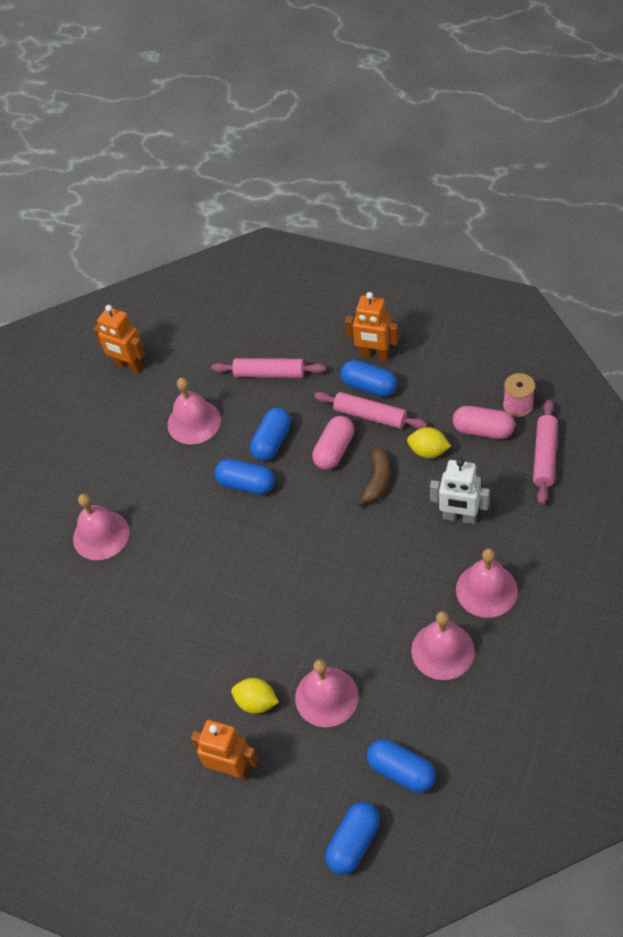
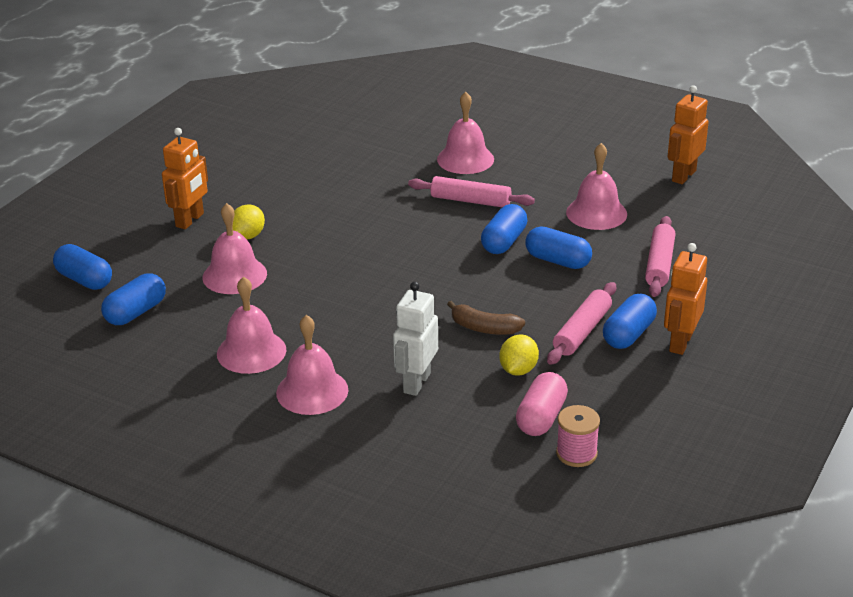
camera: 90 degrees right, 20 degrees down
(334, 450) = (536, 301): pink capsule -> none
(545, 456) = (487, 465): pink rolling pin -> pink rolling pin (470, 201)

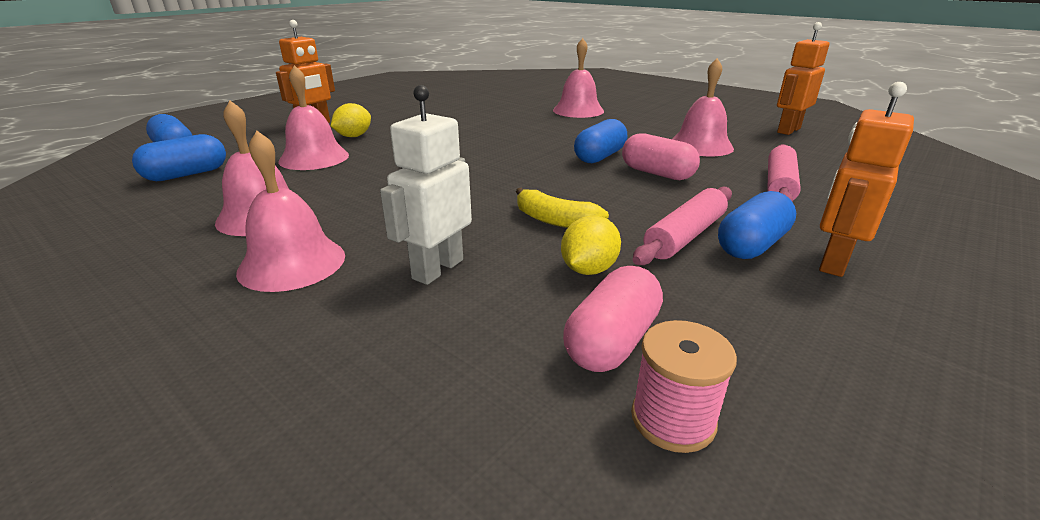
camera: 10 degrees right, 5 degrees down
(470, 201) = (574, 131): pink rolling pin -> none
(484, 328) = (555, 221): brown banana -> yellow banana
(558, 261) = (657, 173): blue capsule -> pink capsule

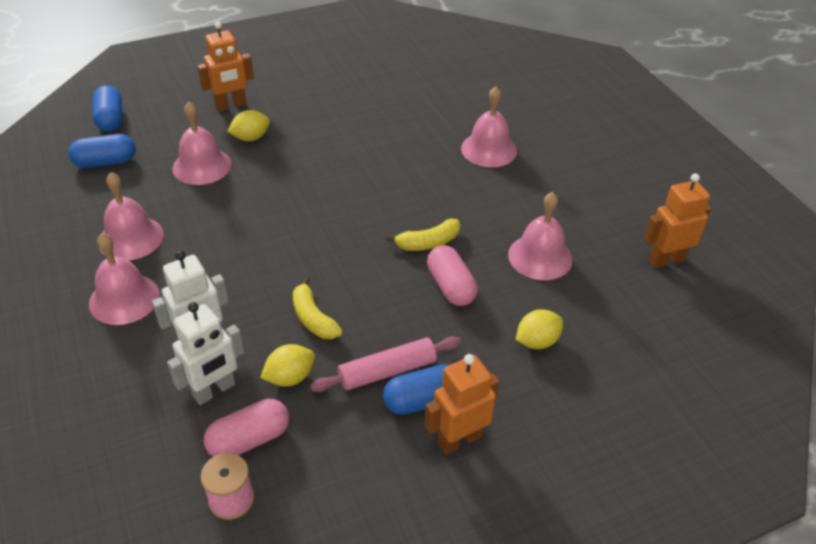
camera: 25 degrees right, 15 degrees up
(506, 309) = (214, 390): none -> white robot
(600, 156) = (428, 243): blue capsule -> yellow banana
(779, 185) = (537, 341): pink rolling pin -> yellow lemon

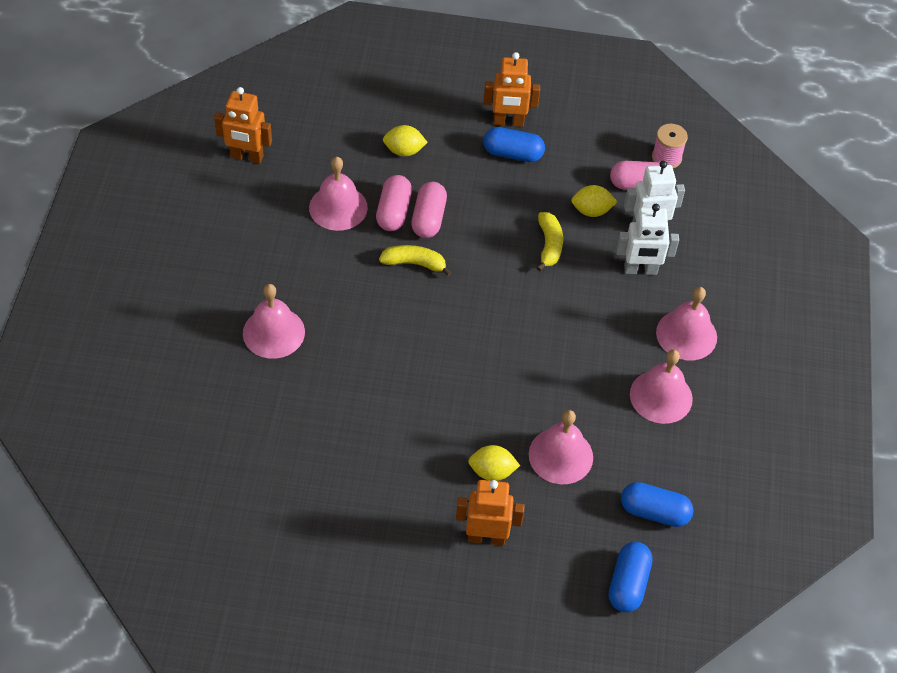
camera: 150 degrees left, 10 degrees up
(387, 371) = (522, 182): pink rolling pin -> none
(488, 277) = (393, 212): none -> pink capsule

